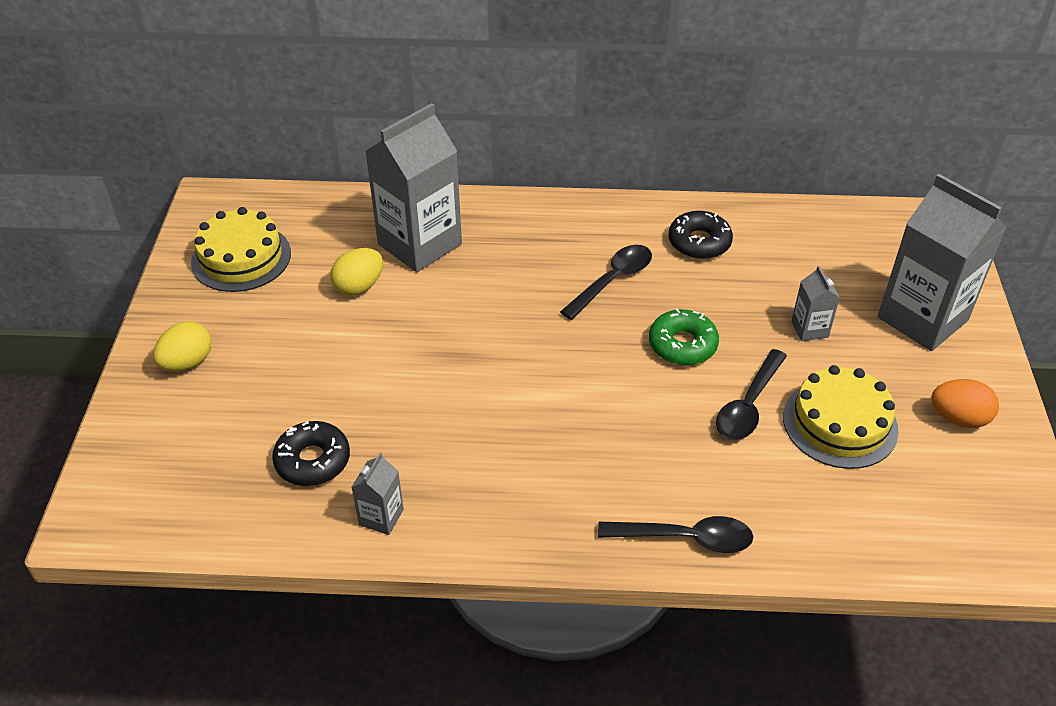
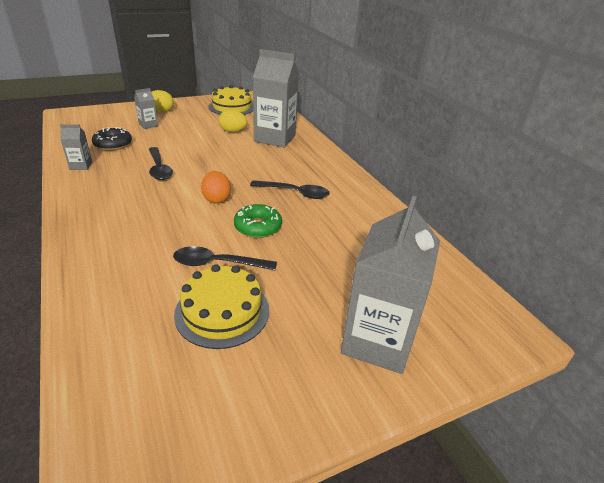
camera: 60 degrees right, 10 degrees down
(685, 538) = (84, 259): black spoon -> black spoon (159, 168)
(699, 242) = (359, 216): black donut -> none
(809, 329) = (314, 278): grey carton -> grey carton (148, 125)
(958, 418) = (267, 388): orange egg -> orange egg (216, 199)

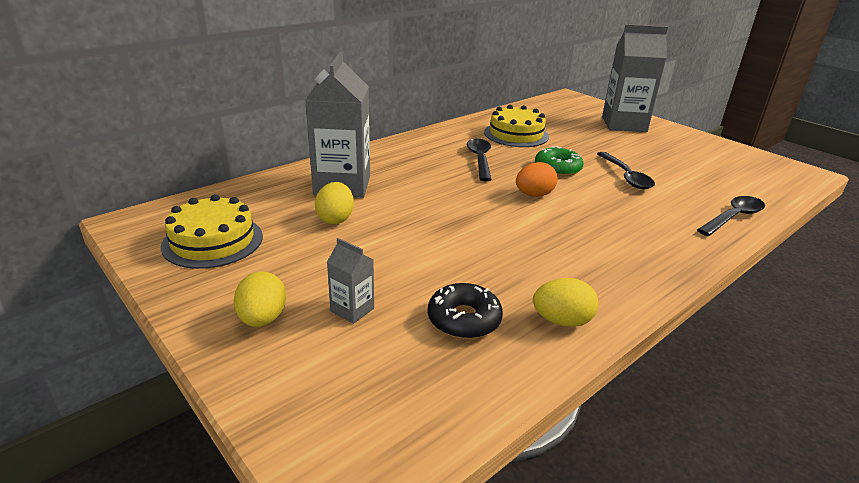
camera: 105 degrees left, 5 degrees down
(81, 166) = (562, 321): grey carton -> yellow egg
(159, 168) = (504, 248): black spoon -> black spoon (733, 217)
(222, 311) = (668, 166): yellow cake -> yellow cake (516, 134)

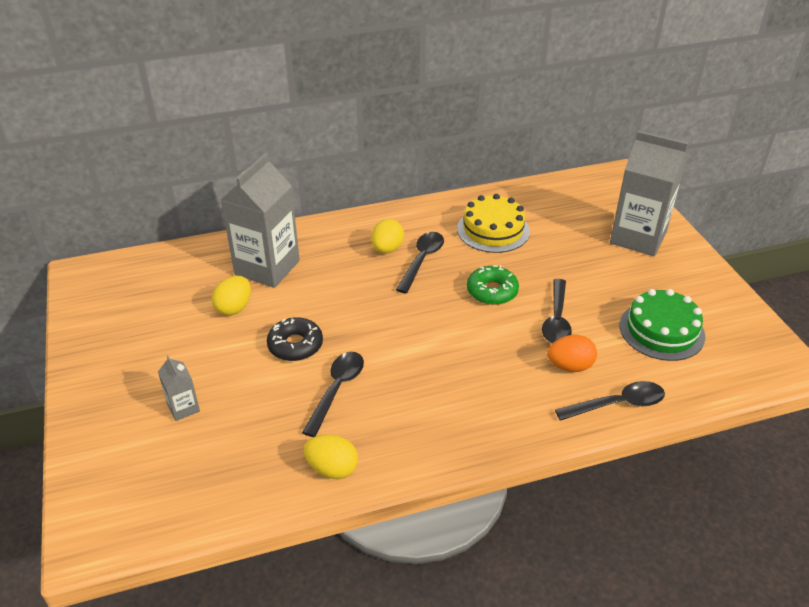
camera: 25 degrees right, 10 degrees up
(213, 241) = (127, 309): yellow cake -> none
(262, 319) = (118, 397): yellow egg -> yellow egg (387, 249)
(464, 319) = (257, 443): black donut -> black donut (295, 345)
(499, 258) = (336, 390): none -> black spoon
(534, 195) = (434, 322): orange egg -> orange egg (570, 366)
(705, 169) = (661, 330): none -> green cake

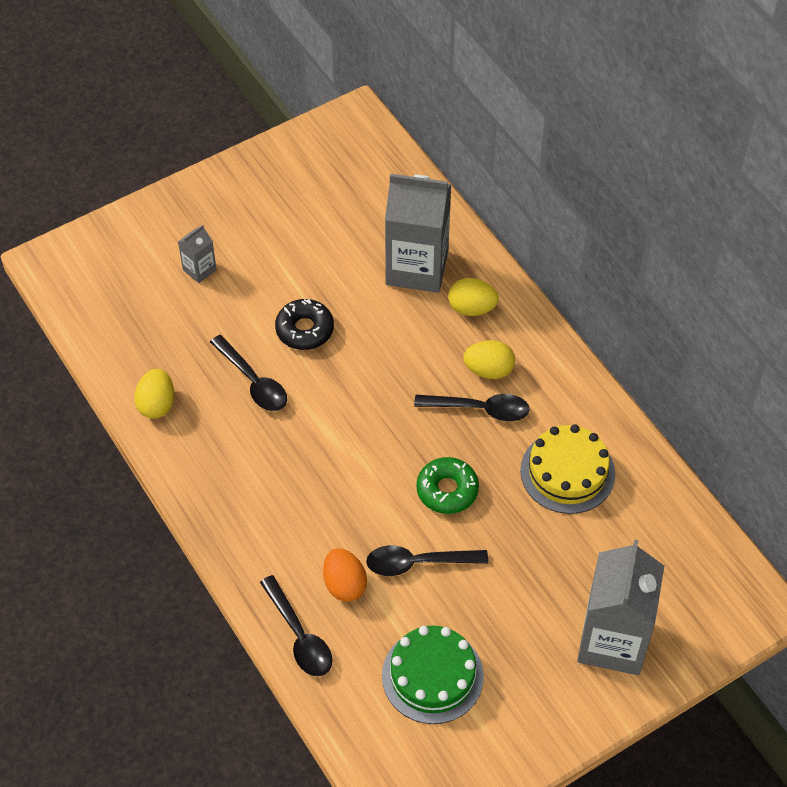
camera: 75 degrees right, 15 degrees up
(234, 308) = (343, 261): yellow egg -> yellow egg (472, 308)
(336, 390) = (253, 381): black spoon -> black spoon turned 45 degrees clockwise

